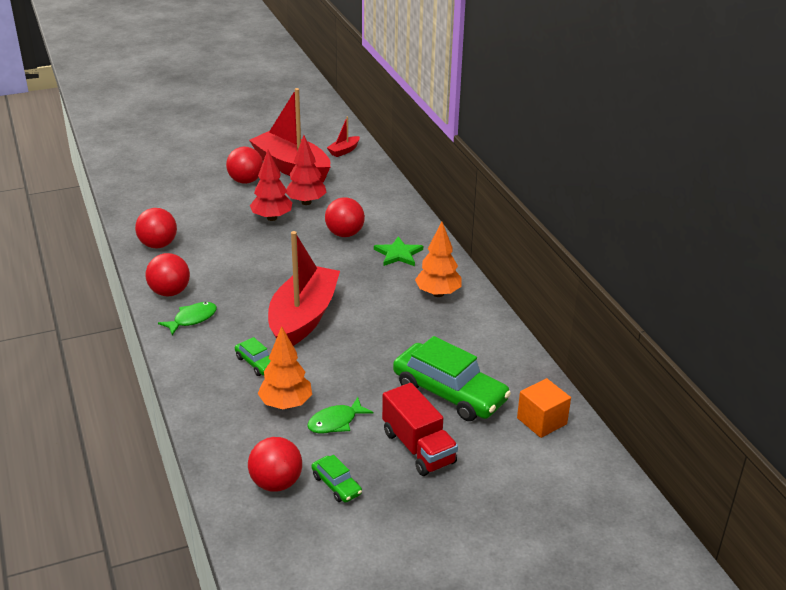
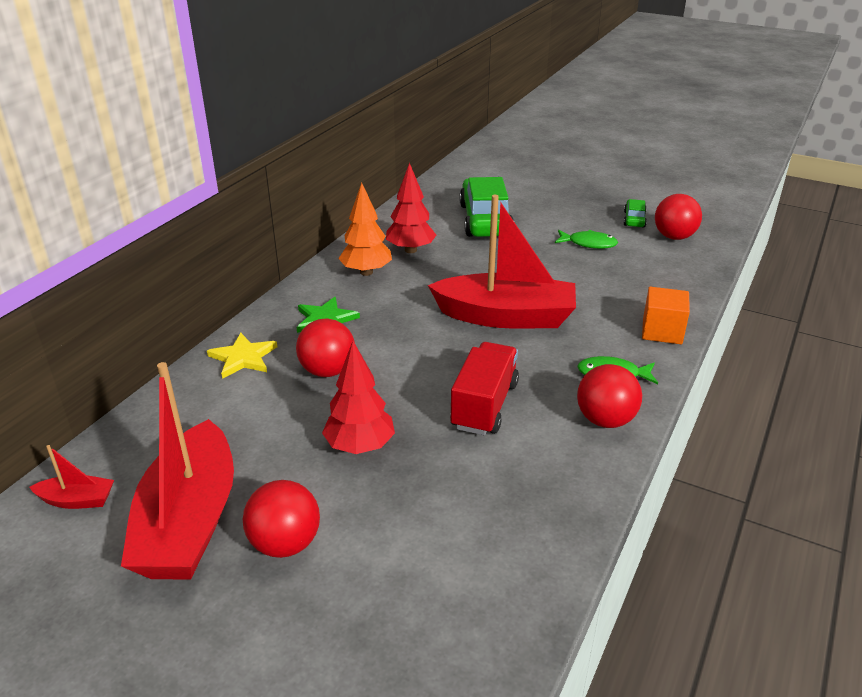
camera: 130 degrees left, 0 degrees up
(158, 245) = (549, 502): red ball -> none
(256, 363) = (597, 305): green car -> none
(286, 404) = (611, 269): orange tree -> none
(303, 318) = (506, 316): red boat -> red boat turned 150 degrees counterclockwise
(306, 202) = (285, 442): red tree -> red tree (410, 250)
(396, 216) = (243, 358): none -> yellow star
(418, 447) = (554, 209): red truck -> red truck (484, 405)
(541, 421) = (459, 185): orange cube -> orange cube (662, 331)

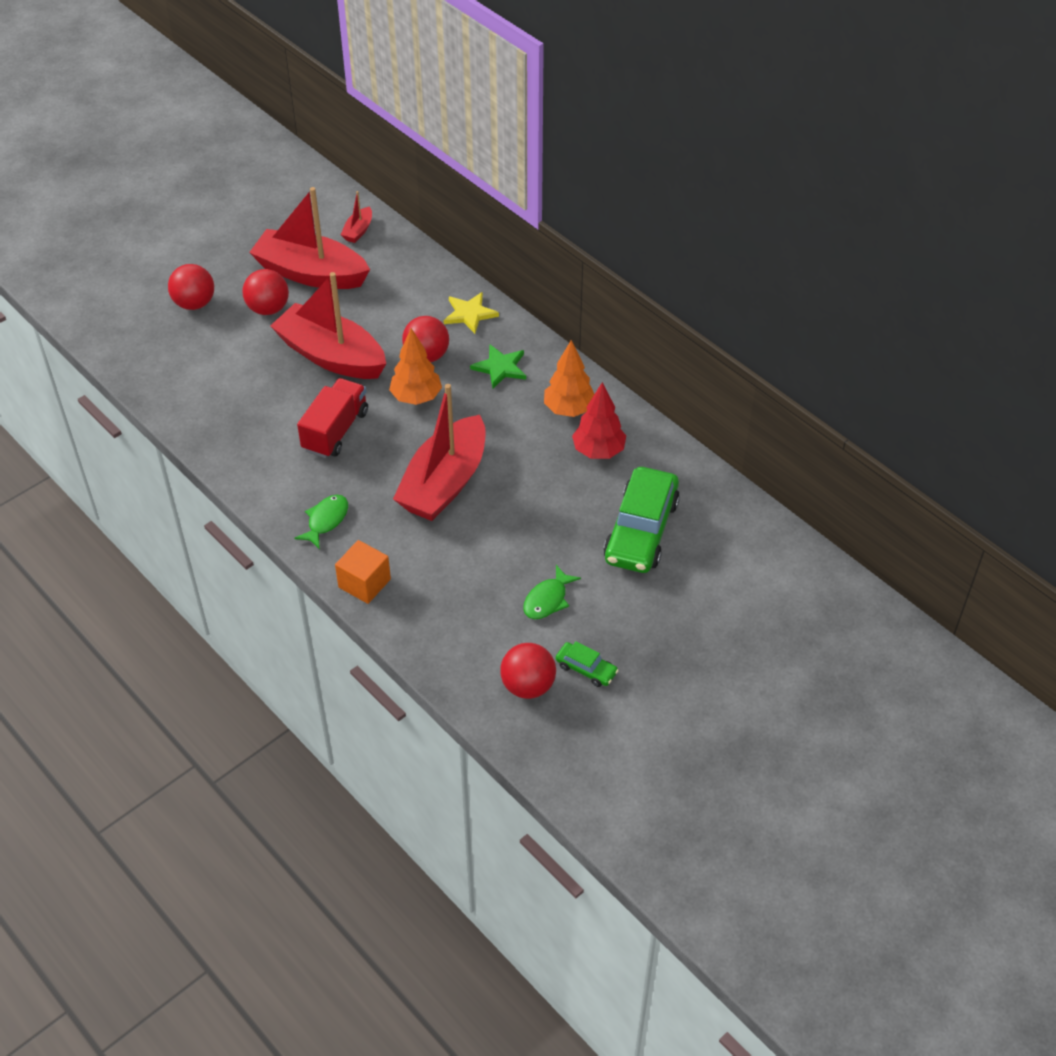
camera: 110 degrees right, 15 degrees up
(360, 447) = (331, 356): red tree -> red boat
(398, 362) = (416, 397): none -> orange tree
(484, 405) = (335, 431): red truck -> red truck turned 105 degrees counterclockwise
(485, 220) = (641, 530): green car -> green car turned 90 degrees clockwise
(605, 420) = (279, 493): red ball -> red ball (194, 303)

